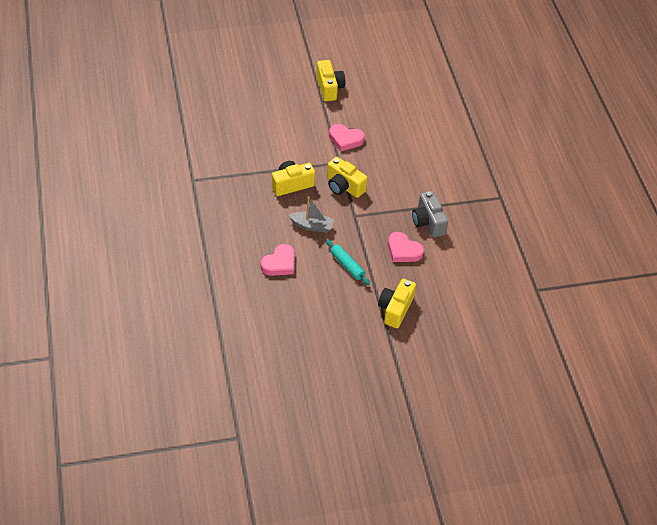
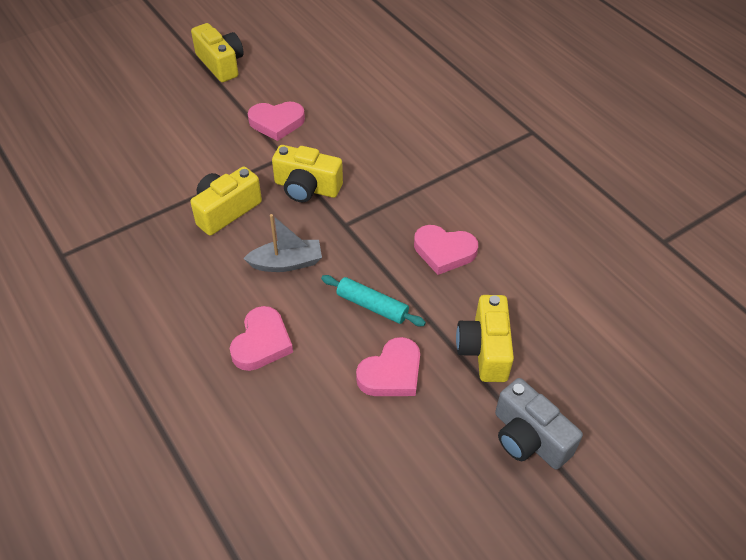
camera: 20 degrees left, 0 degrees up
(339, 302) = (391, 373): none -> pink heart
(428, 222) = (456, 198): grey camera -> grey camera (529, 438)

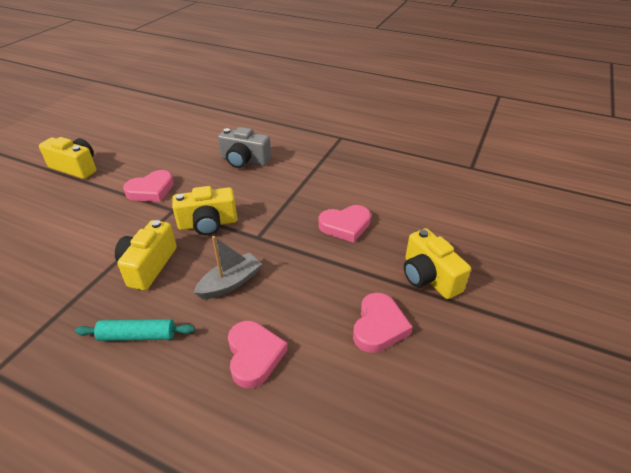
camera: 30 degrees left, 10 degrees down
(372, 306) = (324, 284): turquoise rolling pin -> turquoise rolling pin (137, 336)
(529, 438) = (512, 323): grey camera -> grey camera (244, 161)

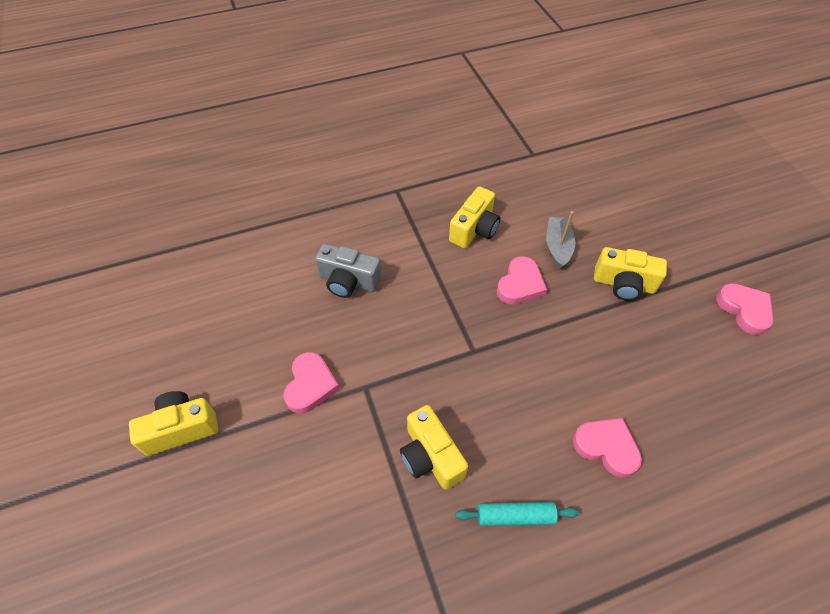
camera: 45 degrees left, 15 degrees up
(137, 336) = (515, 516): turquoise rolling pin -> turquoise rolling pin turned 45 degrees clockwise
(208, 224) = (417, 374): yellow camera -> yellow camera (474, 229)
(230, 283) = (513, 409): grey boat -> grey boat (557, 247)
(244, 161) = (348, 281): grey camera -> grey camera turned 45 degrees clockwise
(379, 326) = (643, 351): pink heart -> pink heart (744, 310)

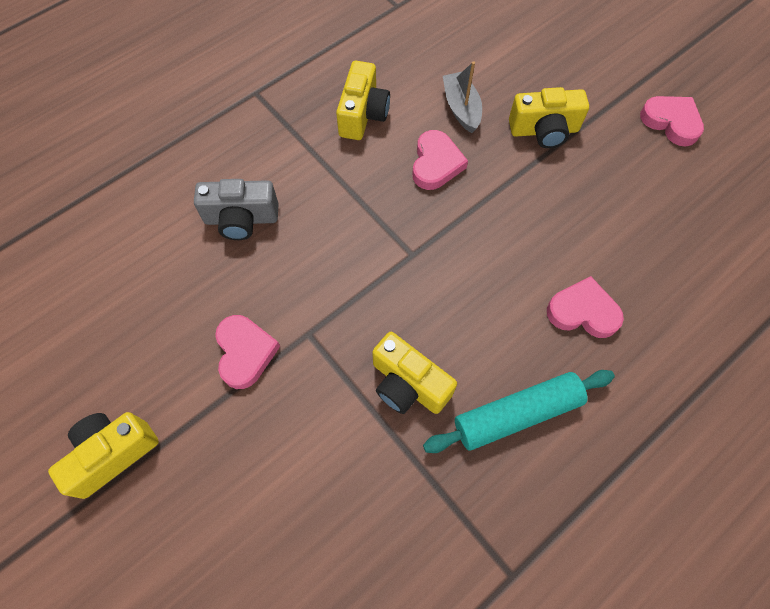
camera: 20 degrees left, 10 degrees up
(515, 516) = (517, 414): turquoise rolling pin -> turquoise rolling pin, size x1.54

